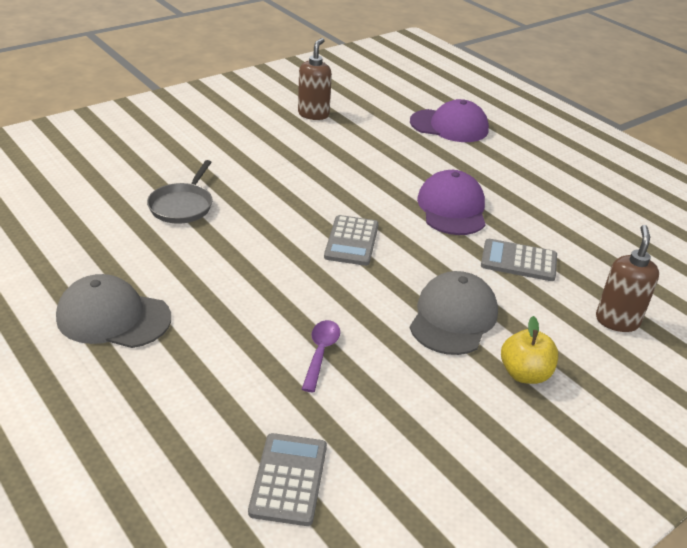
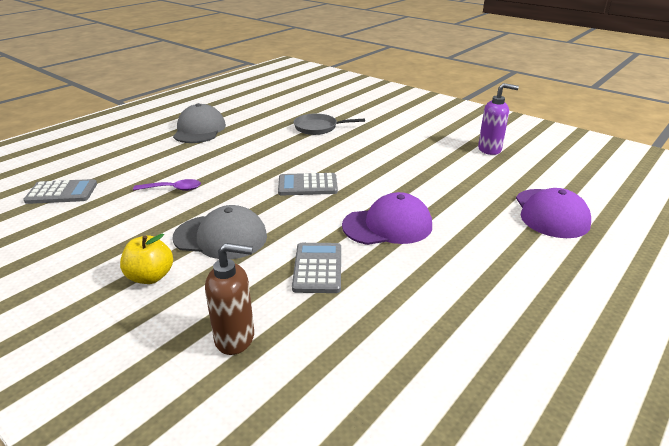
camera: 80 degrees right, 5 degrees down
(313, 114) = (490, 149): brown soap dispenser -> purple soap dispenser

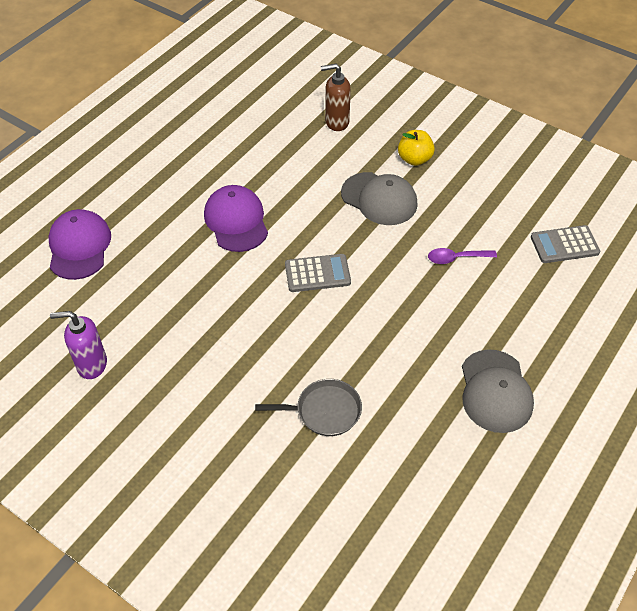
camera: 175 degrees right, 20 degrees up
(221, 237) = (379, 199): grey cap -> grey cap turned 150 degrees counterclockwise
(317, 268) = (293, 174): grey calculator -> none
(387, 225) = (236, 221): purple cap -> purple cap turned 90 degrees clockwise

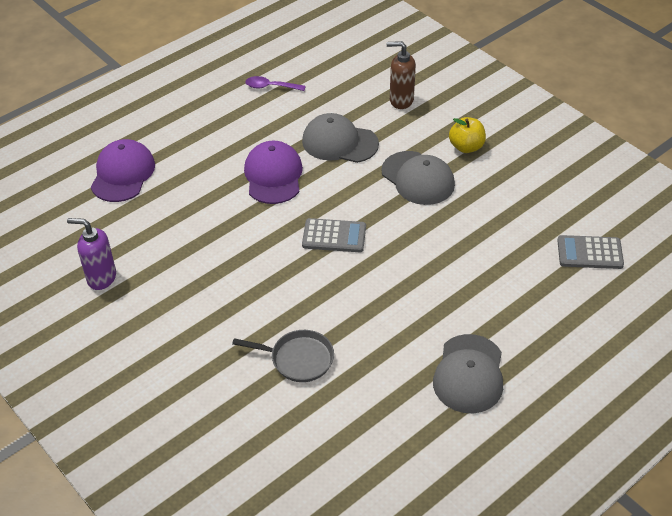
camera: 15 degrees right, 5 degrees down
(291, 175) = (339, 142): none -> grey cap
(456, 258) = (475, 246): purple spoon -> purple spoon (271, 87)

